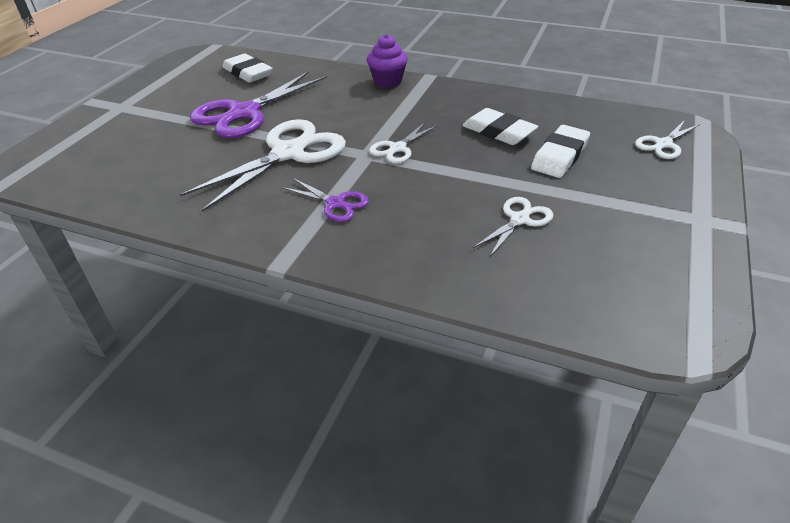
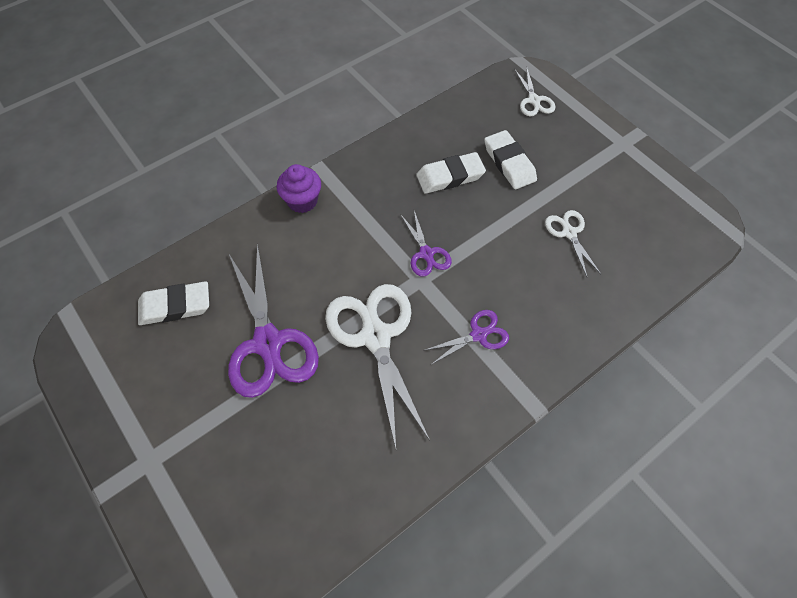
camera: 60 degrees left, 20 degrees up
(398, 148) = (426, 253): white scissors -> purple scissors

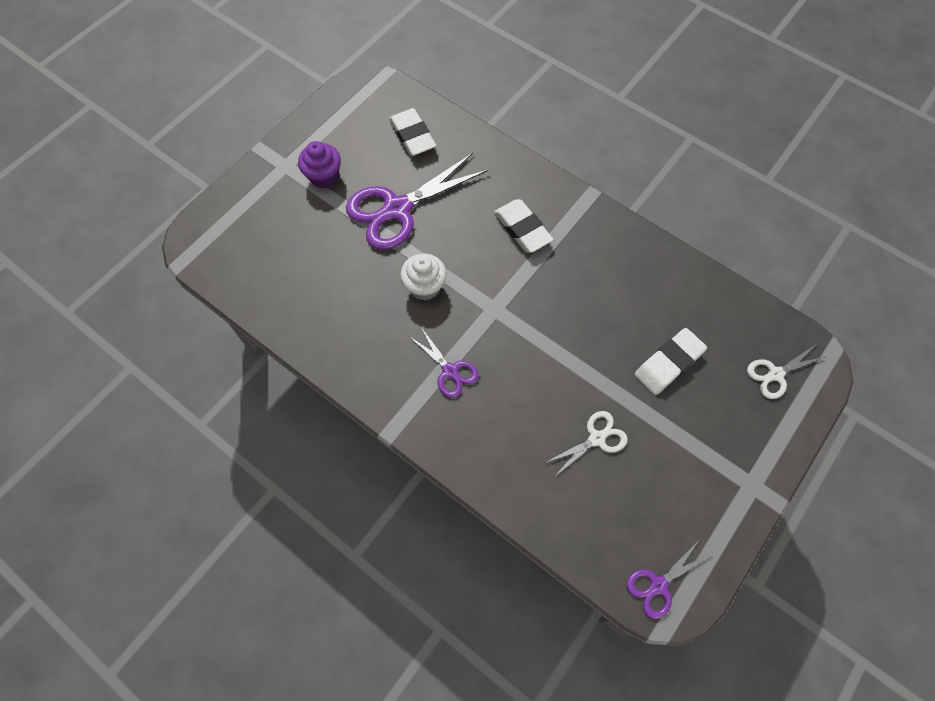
camera: 75 degrees right, 5 degrees up
(302, 201) = (548, 191): purple cupcake -> purple cupcake (324, 177)
(375, 337) = (424, 287): white scissors -> white cupcake
(426, 253) = (525, 308): purple scissors -> purple scissors (658, 585)
(450, 176) = (627, 309): white eraser -> white eraser (522, 229)

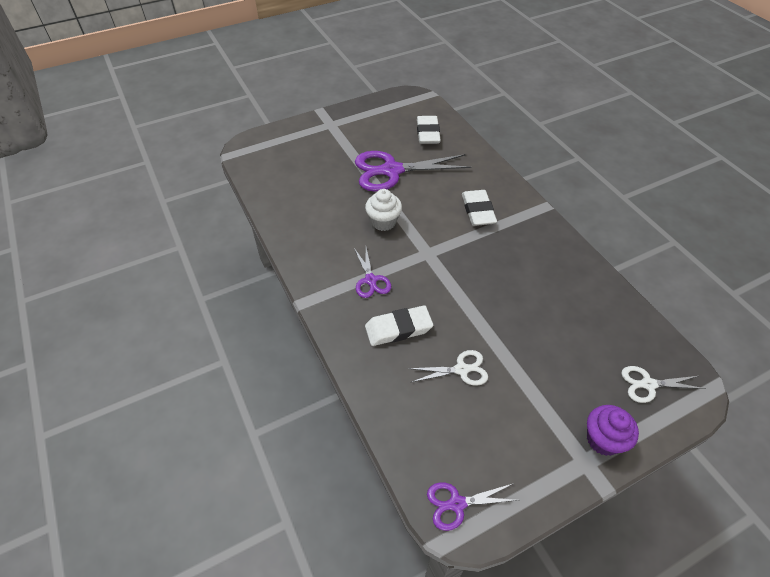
camera: 25 degrees right, 15 degrees down
(324, 177) = (352, 138): purple cupcake -> purple cupcake (603, 440)
(668, 363) = (552, 340): white eraser -> white eraser (398, 328)

